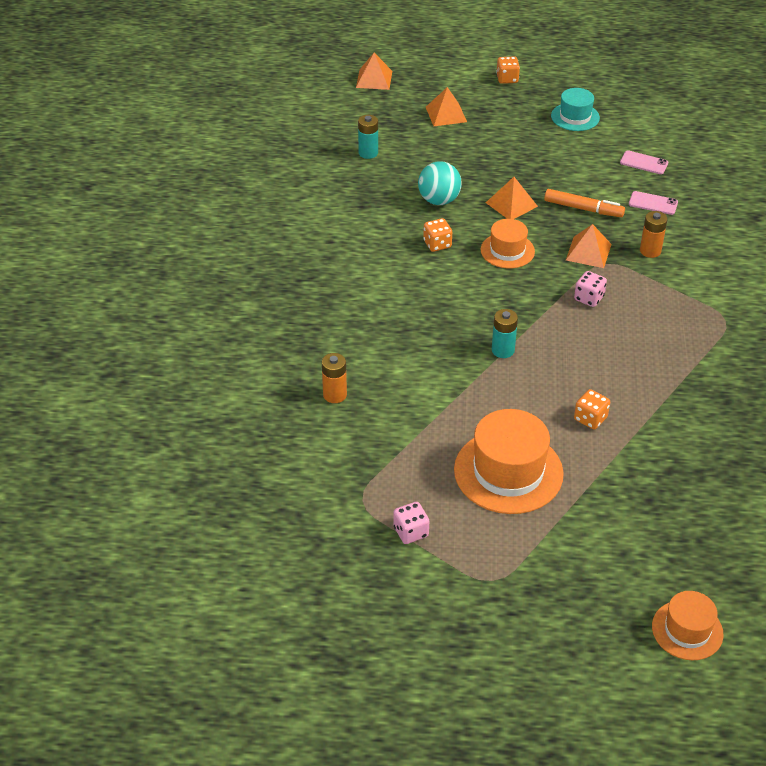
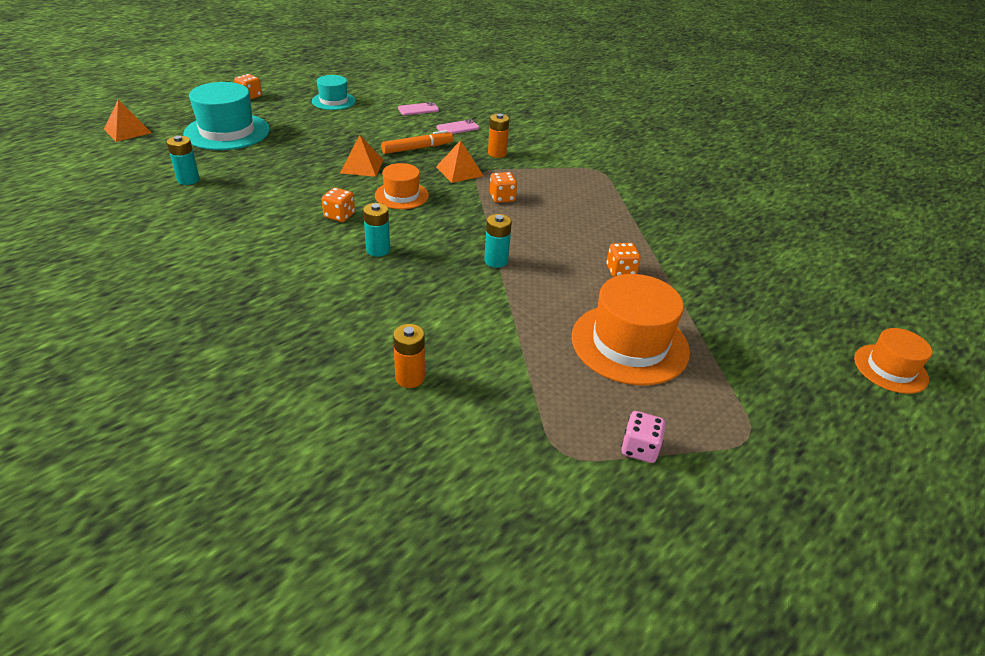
camera: 50 degrees left, 5 degrees down
(429, 290) = (378, 250): none -> turquoise battery
(439, 200) = (299, 186): turquoise ball -> none
(446, 114) = (227, 132): orange pyramid -> turquoise hat
(589, 298) = (502, 198): pink dice -> orange dice

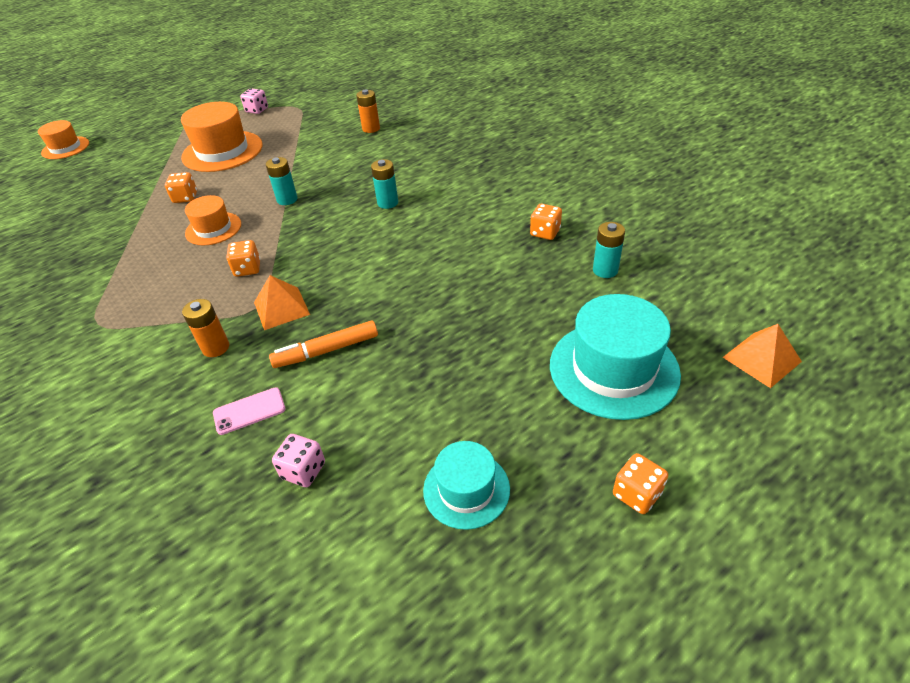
camera: 170 degrees left, 5 degrees up
(339, 215) = (425, 235): orange dice -> orange dice (545, 232)
(361, 166) = (405, 308): orange pyramid -> none
(401, 195) = (359, 264): orange hat -> orange hat (213, 229)
(418, 109) = (303, 470): pink phone -> pink dice

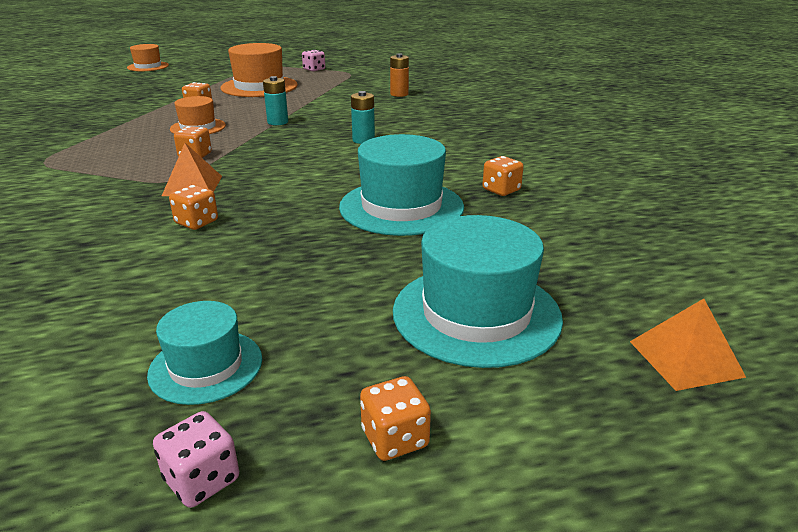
camera: 20 degrees right, 15 degrees down
(216, 347) = (109, 197): orange battery -> none
(249, 411) = (83, 245): pink phone -> none
(303, 470) = (74, 300): pink dice -> pink dice (202, 479)
(326, 350) = (196, 222): orange marker -> orange dice
(482, 277) = (401, 207): none -> turquoise hat
(605, 270) = (543, 232): turquoise battery -> none

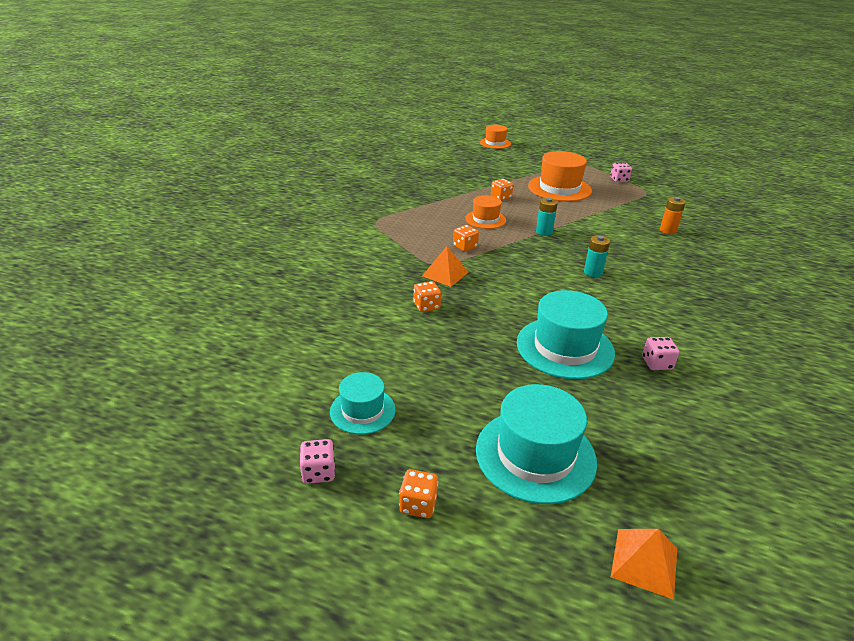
camera: 35 degrees right, 5 degrees up
(501, 190) = (657, 363): orange dice -> pink dice

